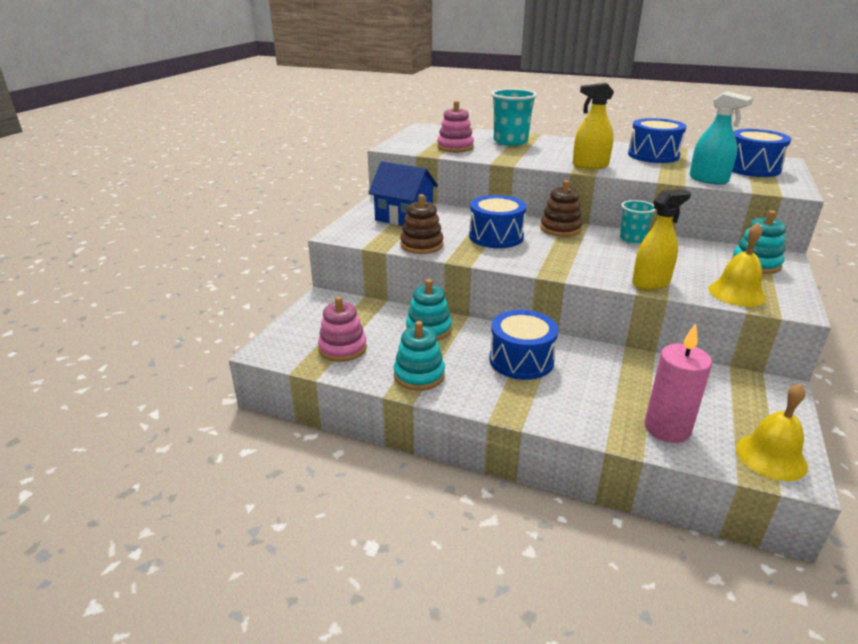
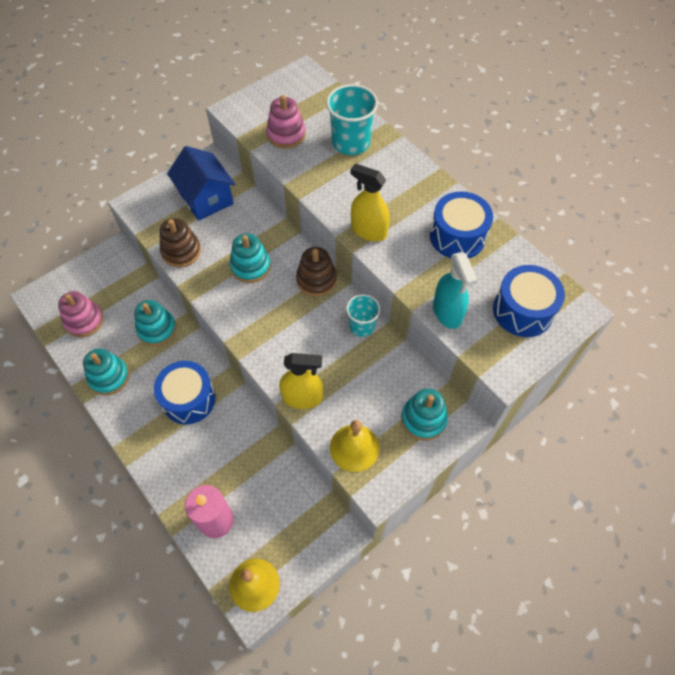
camera: 30 degrees right, 30 degrees up
(496, 236) = (250, 266): blue drum -> turquoise stacking toy

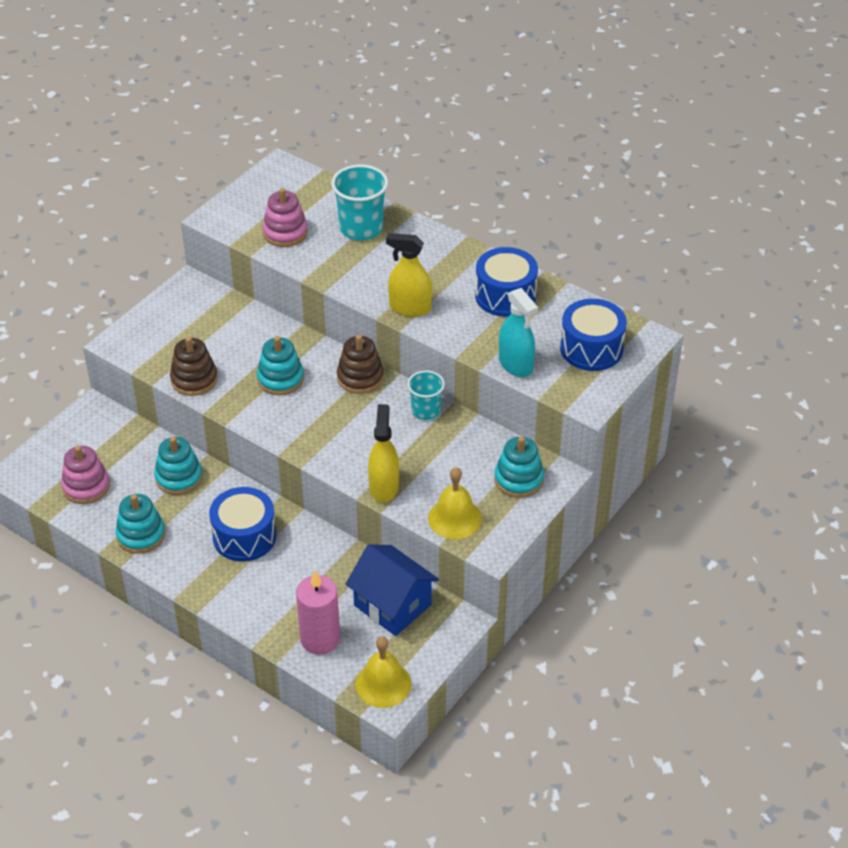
camera: 15 degrees left, 15 degrees down
(206, 198) = (201, 322): blue house -> blue house (392, 605)
(302, 397) = (384, 487): yellow spray bottle -> yellow spray bottle turned 75 degrees counterclockwise

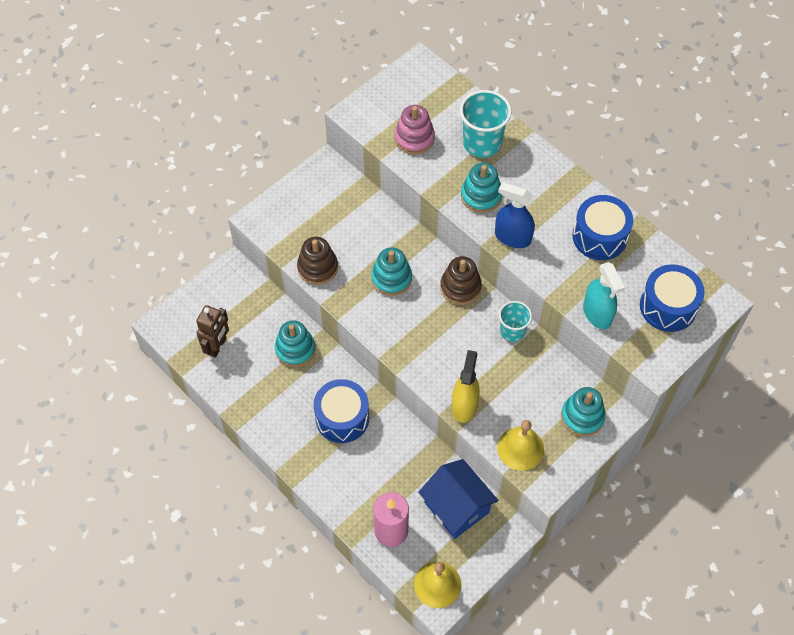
camera: 10 degrees right, 15 degrees up
(86, 486) = (217, 346): pink stacking toy -> brown robot
(141, 535) = (256, 402): turquoise stacking toy -> turquoise stacking toy (481, 196)
(410, 308) = (512, 237): yellow spray bottle -> blue spray bottle

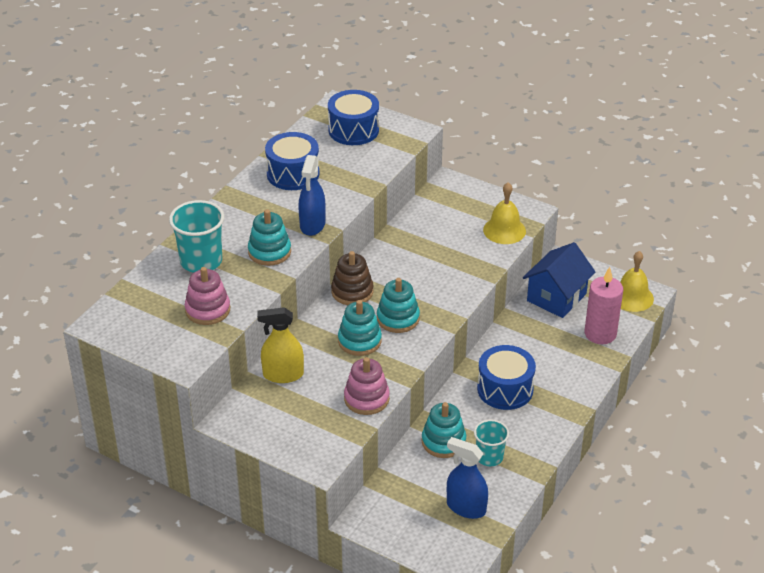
camera: 105 degrees left, 20 degrees down
(217, 346) = (466, 507): brown robot -> blue spray bottle
(317, 267) = (366, 399): brown stacking toy -> pink stacking toy
(464, 405) = (479, 269): yellow spray bottle -> yellow spray bottle (283, 375)
(512, 331) = (388, 251): turquoise cup -> turquoise cup (489, 457)
(582, 416) = (457, 200): turquoise stacking toy -> turquoise stacking toy (398, 318)
(597, 313) = (377, 166): turquoise spray bottle -> none

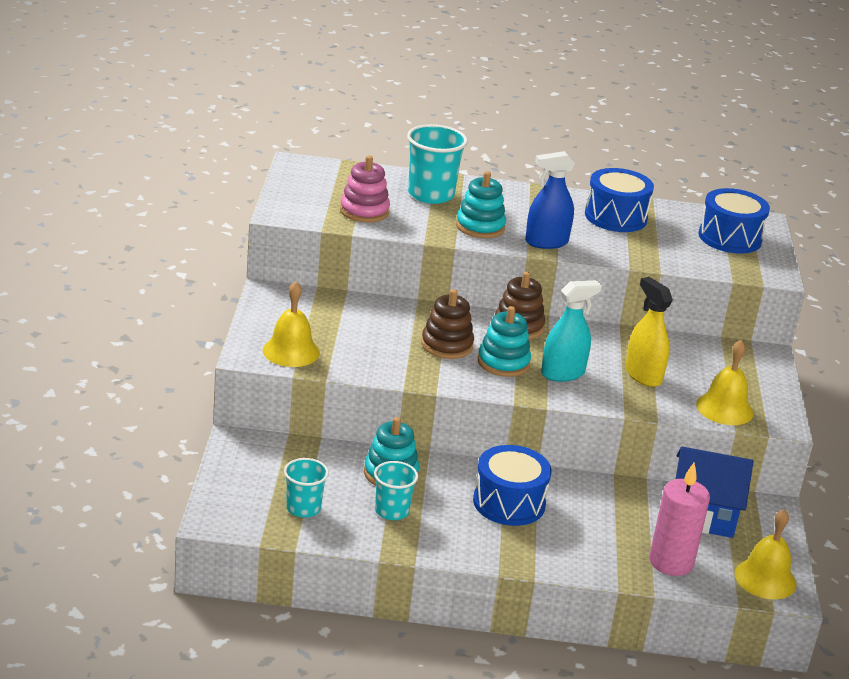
camera: 60 degrees right, 10 degrees down
(283, 375) = (358, 310): yellow spray bottle -> yellow spray bottle (643, 375)
(325, 435) = (291, 351): none -> yellow bell
(359, 341) = (447, 345): turquoise stacking toy -> brown stacking toy
(366, 399) = (363, 366): pink stacking toy -> none
(426, 292) = (563, 373): none -> turquoise spray bottle
(466, 507) = (303, 508): blue spray bottle -> turquoise cup

